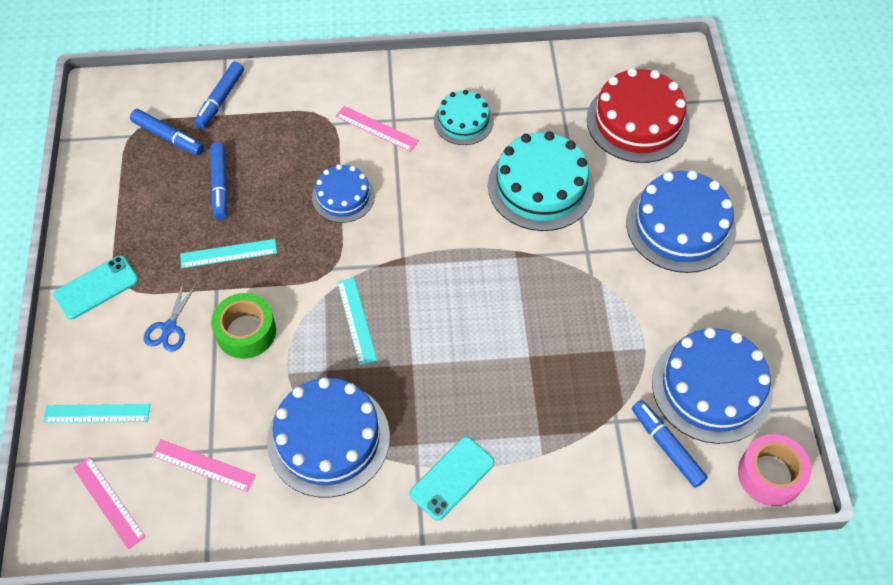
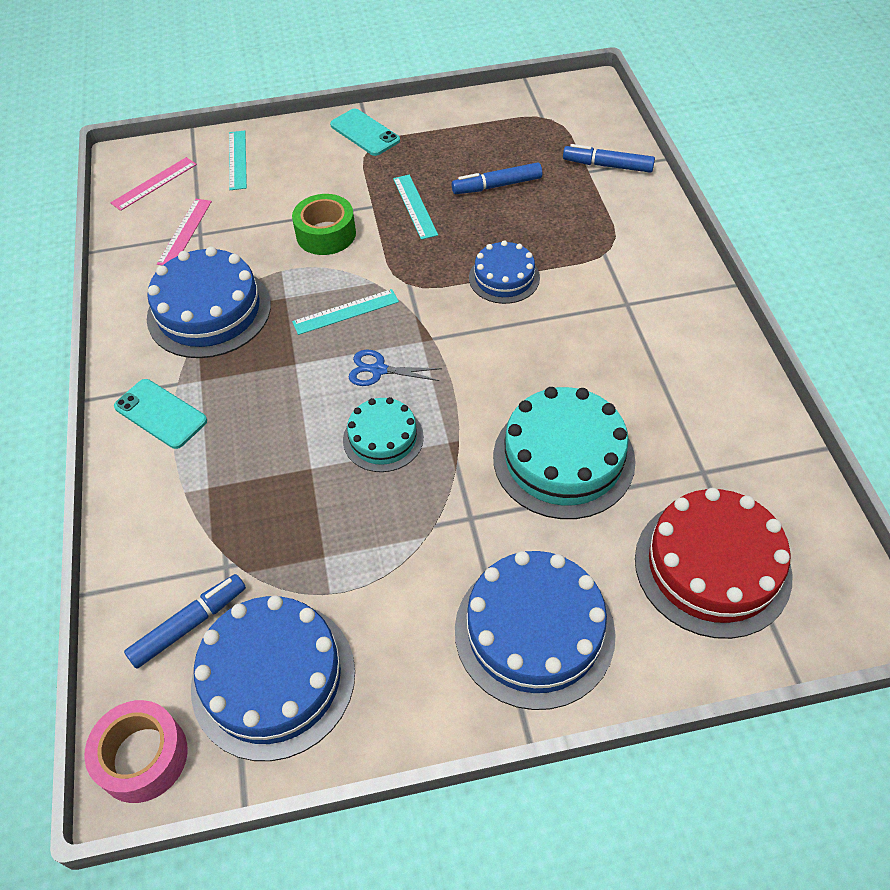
camera: 85 degrees right, 5 degrees down
(168, 137) = (547, 140): blue marker -> none
(169, 328) = (326, 184): blue scissors -> blue scissors (379, 370)
(376, 128) = (608, 291): pink ruler -> none
(463, 121) = (646, 368): turquoise cake -> turquoise cake (383, 438)

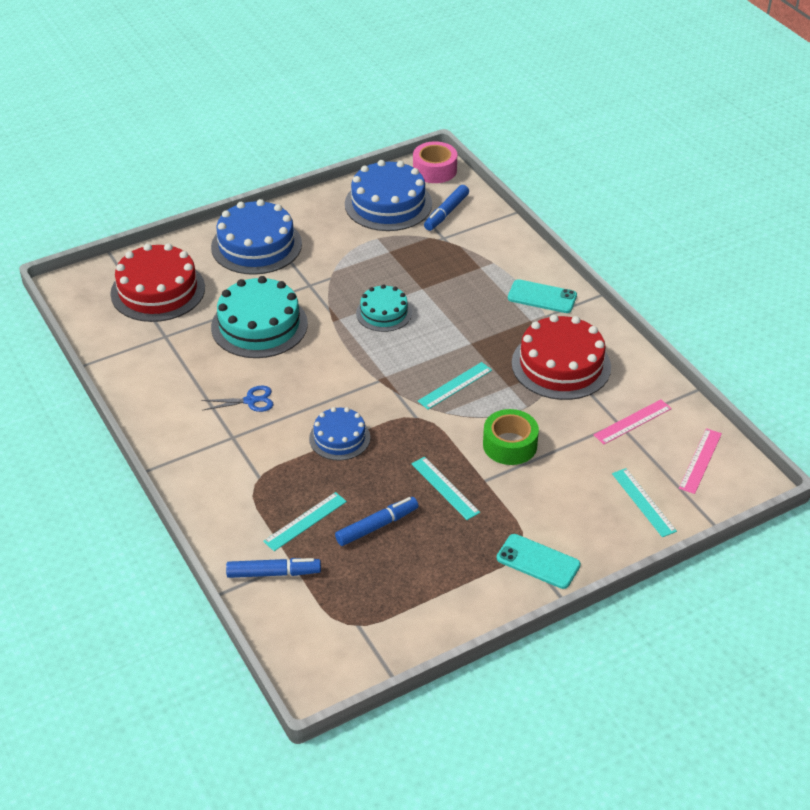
camera: 160 degrees right, 10 degrees down
(185, 232) = (632, 421): pink ruler -> pink ruler turned 60 degrees clockwise
(209, 311) = (561, 365): blue cake -> red cake
(379, 370) = (408, 351): blue scissors -> blue scissors (250, 401)
(566, 202) = (305, 521): none -> turquoise ruler

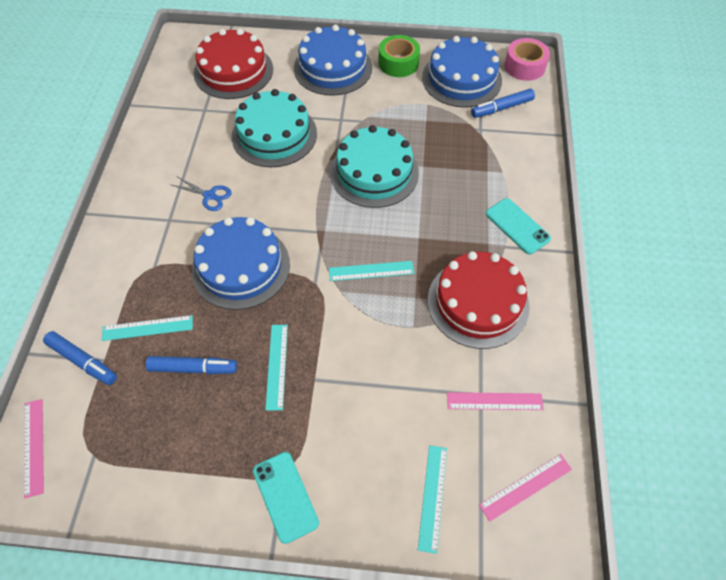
camera: 35 degrees right, 15 degrees up
(299, 648) = (34, 446): none -> pink ruler
(339, 438) = (241, 266): blue cake -> blue cake, size x1.71
(384, 313) = (374, 172): turquoise cake -> turquoise cake, size x1.71
(510, 445) = (366, 357): green tape -> green tape (398, 63)

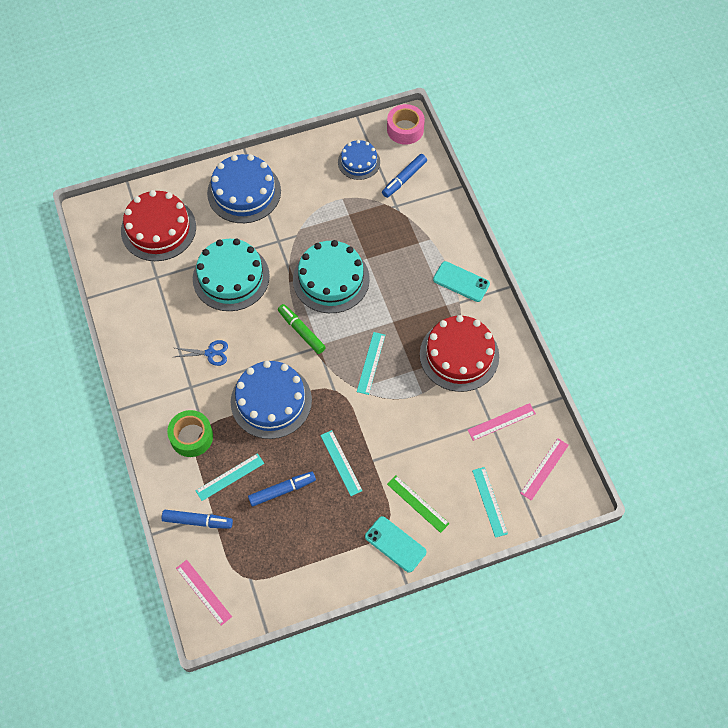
camera: 25 degrees left, 5 degrees up
(314, 210) = (301, 331): none -> green marker
(340, 457) = (417, 504): none -> green ruler
(371, 271) = (371, 363): turquoise ruler -> turquoise ruler turned 45 degrees counterclockwise
(398, 63) = (298, 166): green tape -> green tape (191, 437)
(461, 79) = (359, 162): blue cake -> blue cake, size x0.59

